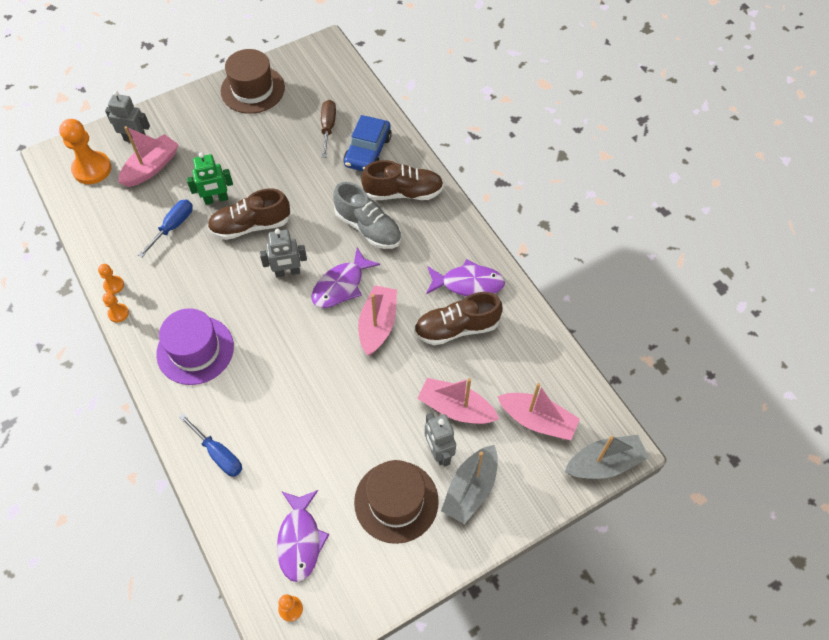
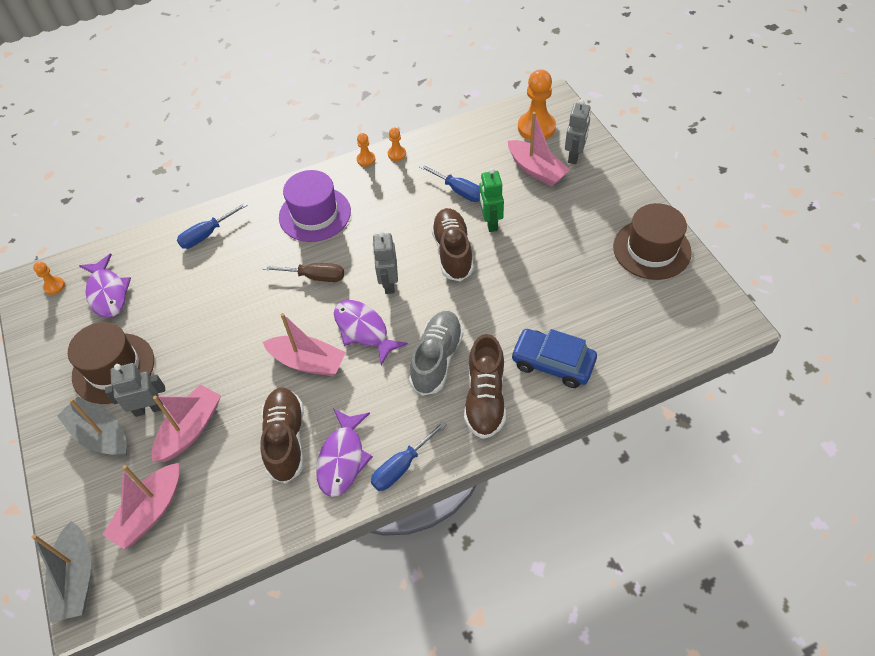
camera: 100 degrees right, 5 degrees down
(300, 540) = (108, 293): purple fish -> purple fish turned 120 degrees counterclockwise
(328, 127) = (591, 323): brown screwdriver -> brown screwdriver (314, 277)
(368, 228) = (437, 359): grey shoe -> grey shoe turned 150 degrees clockwise
(469, 242) = (402, 466): none -> blue screwdriver

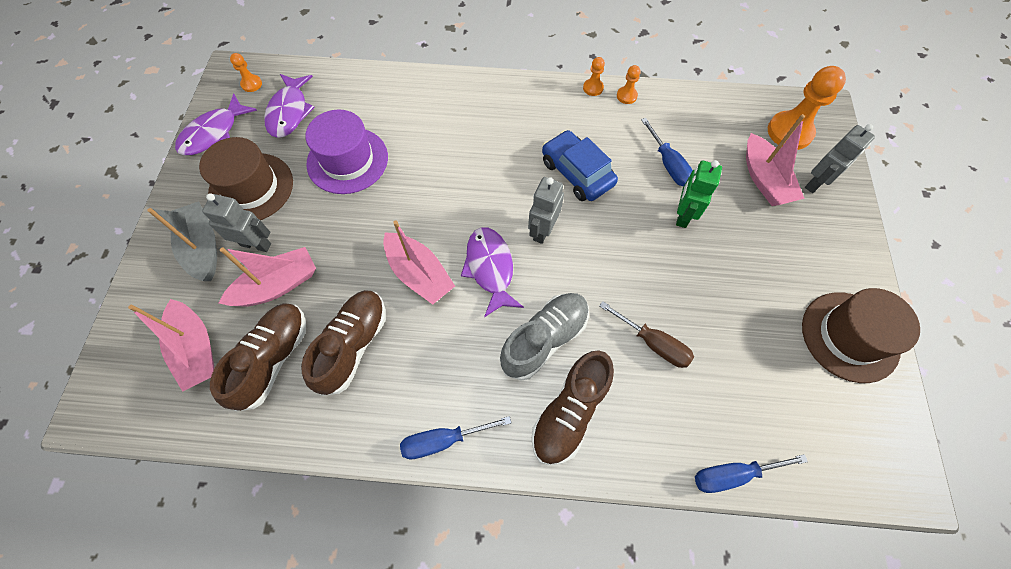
camera: 25 degrees right, 10 degrees up
(77, 578) = (101, 379): grey boat -> none
(150, 512) = (196, 349): pink boat -> pink boat turned 90 degrees counterclockwise
(207, 234) = (405, 96): blue screwdriver -> blue screwdriver (733, 474)
(314, 277) = (476, 187): brown screwdriver -> brown screwdriver (652, 343)
(315, 214) = (512, 122): purple hat -> purple hat (347, 160)
(342, 458) = (392, 397): purple fish -> purple fish (214, 133)
(452, 252) = (625, 228): brown shoe -> brown shoe (273, 359)
(552, 363) = (664, 412): blue car -> blue car (577, 173)

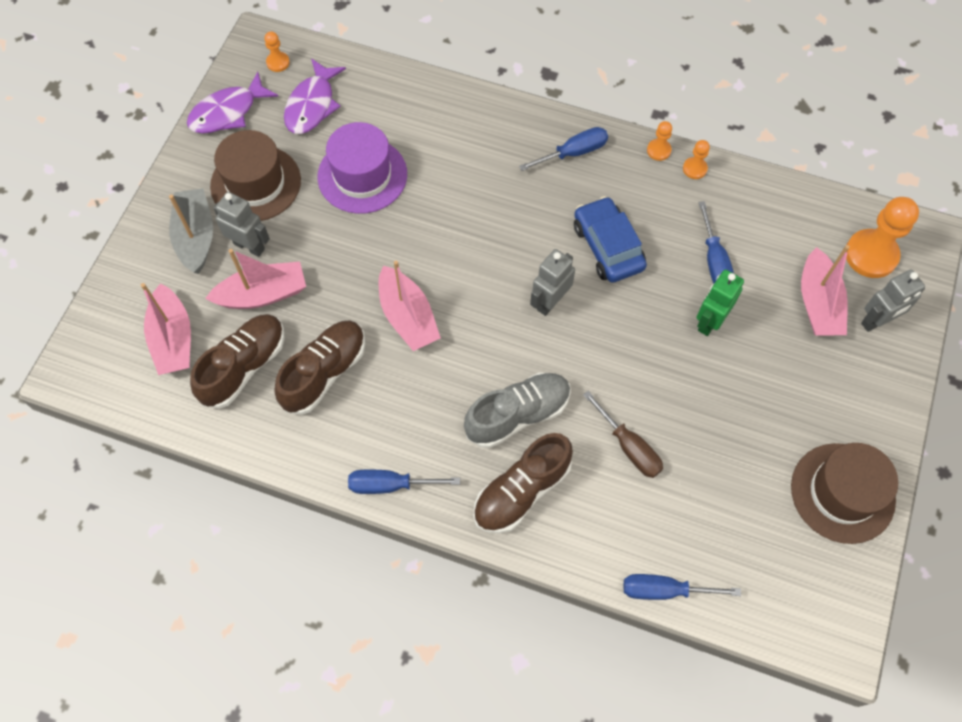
camera: 15 degrees right, 0 degrees up
(490, 268) = (483, 329): purple fish -> none
(524, 104) = (573, 153): none -> blue screwdriver

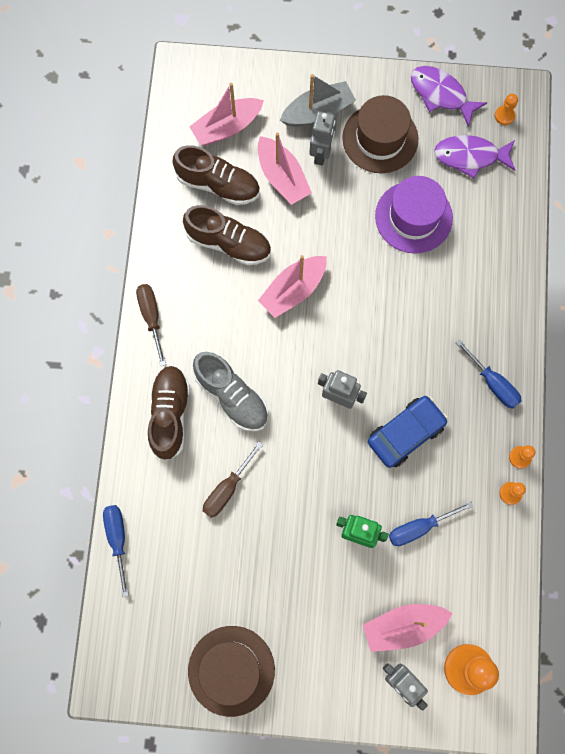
camera: 75 degrees right, 10 degrees up
(391, 485) = (151, 318): blue screwdriver -> brown screwdriver
(521, 491) = (170, 414): brown shoe -> brown shoe turned 60 degrees clockwise

